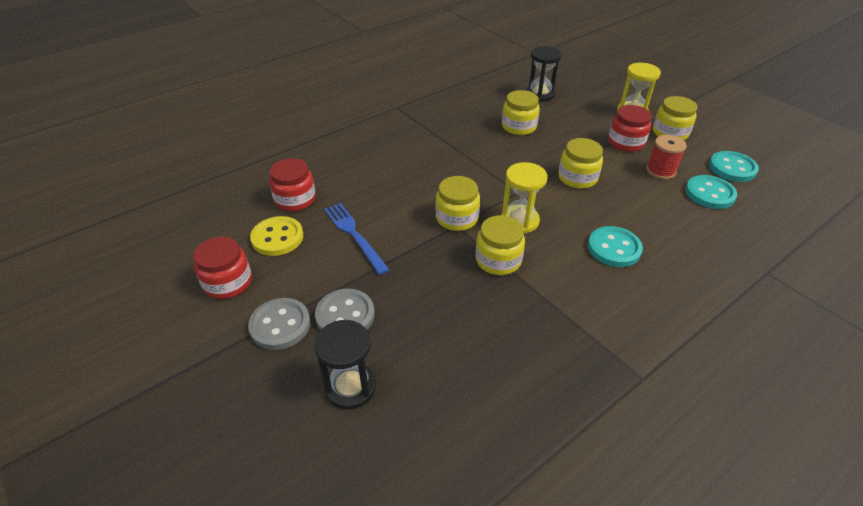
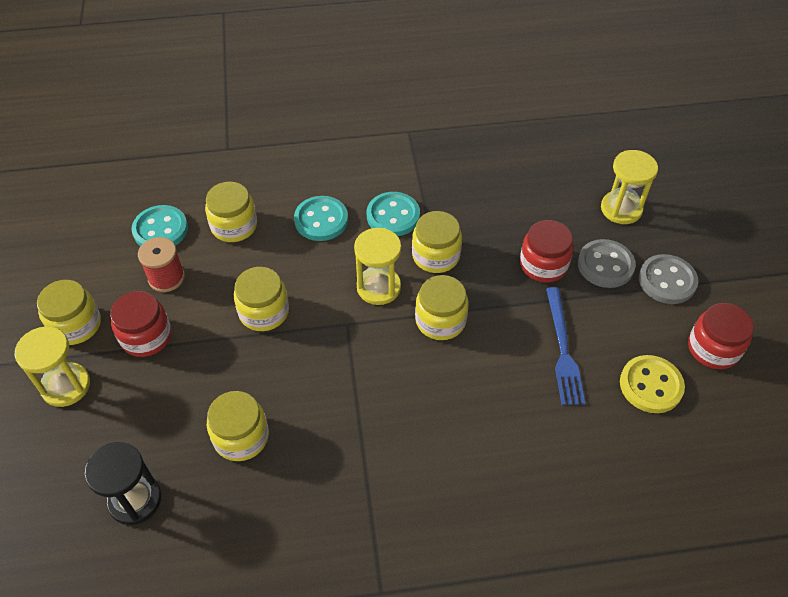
camera: 150 degrees left, 10 degrees up
(295, 199) = (616, 439): red jar -> red jar (543, 265)
(350, 387) = (621, 209): black hourglass -> yellow hourglass
(668, 217) = (234, 226): none -> yellow jar
(732, 168) = (92, 246): turquoise button -> turquoise button (393, 216)

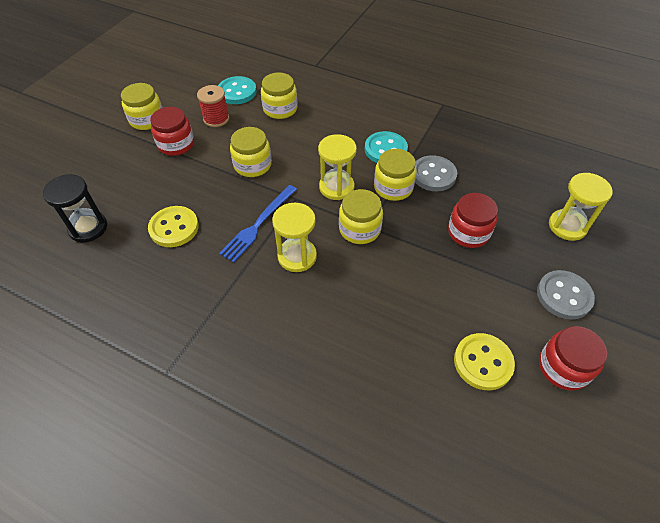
camera: 35 degrees right, 0 degrees up
(66, 386) = (112, 148): yellow hourglass -> yellow hourglass (297, 256)
(241, 437) = (174, 228): yellow jar -> yellow button
(321, 220) = (336, 130): turquoise button -> none
(563, 349) = (433, 296): blue fork -> blue fork (258, 224)
(605, 265) = (519, 258): grey button -> grey button (433, 175)

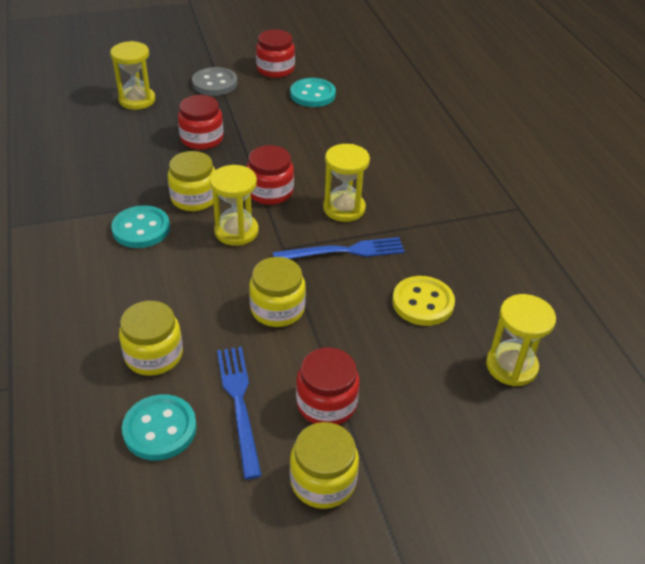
camera: 135 degrees left, 10 degrees down
(88, 228) = (511, 366): black hourglass -> yellow hourglass
(216, 119) = (239, 404): red spool -> blue fork
(359, 229) = (270, 192): yellow jar -> red jar
(433, 175) = (147, 183): grey button -> none
(483, 362) = (312, 94): yellow button -> turquoise button

